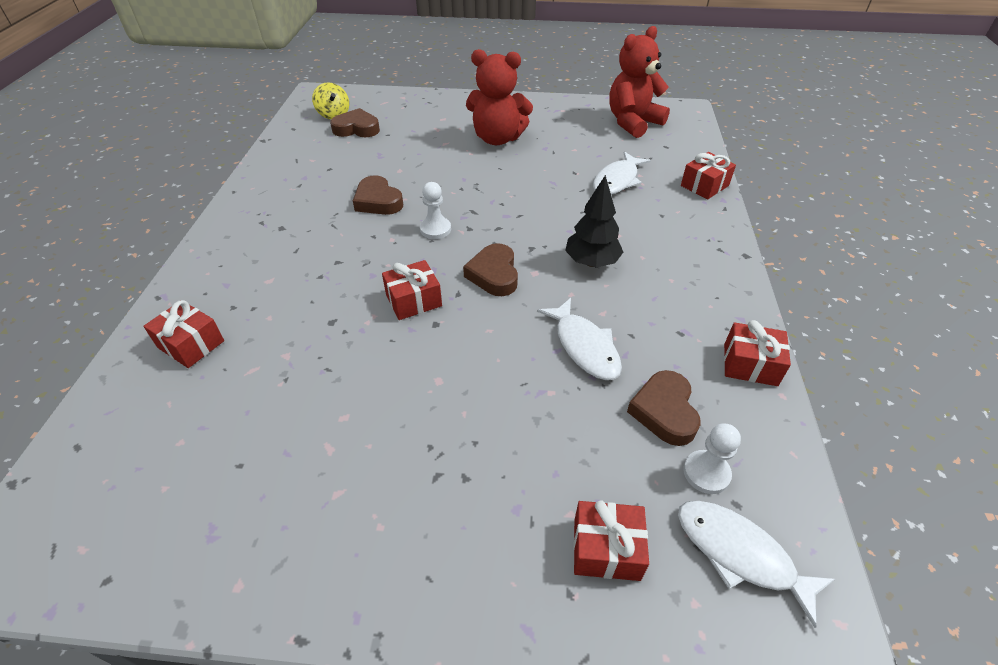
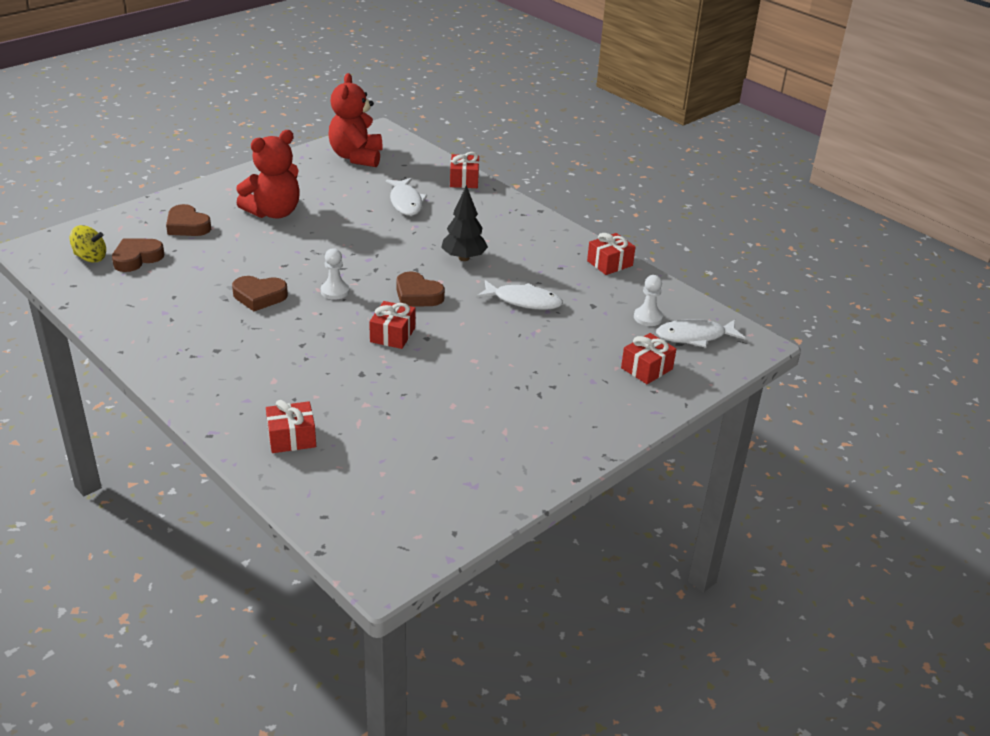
camera: 50 degrees left, 10 degrees down
(664, 411) = (600, 305): brown heart -> brown heart (187, 226)

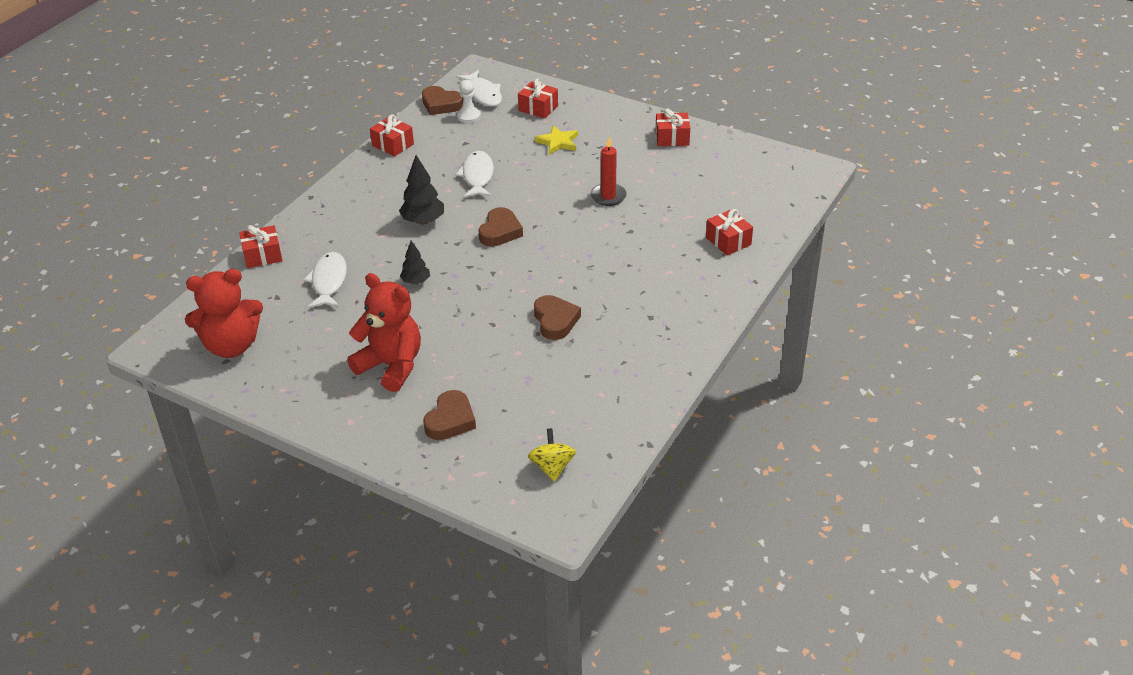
camera: 105 degrees left, 5 degrees up
(137, 258) = (534, 430): brown heart -> brown heart (441, 104)
(335, 291) = (520, 279): white pawn -> none
(374, 240) = (416, 282): none -> black tree
(392, 335) = (568, 229): red gift -> red gift (672, 138)
(406, 202) = (329, 281): white fish -> white fish turned 60 degrees counterclockwise
(434, 375) = (608, 196): none -> red candle
(563, 366) = (558, 142): none -> yellow star

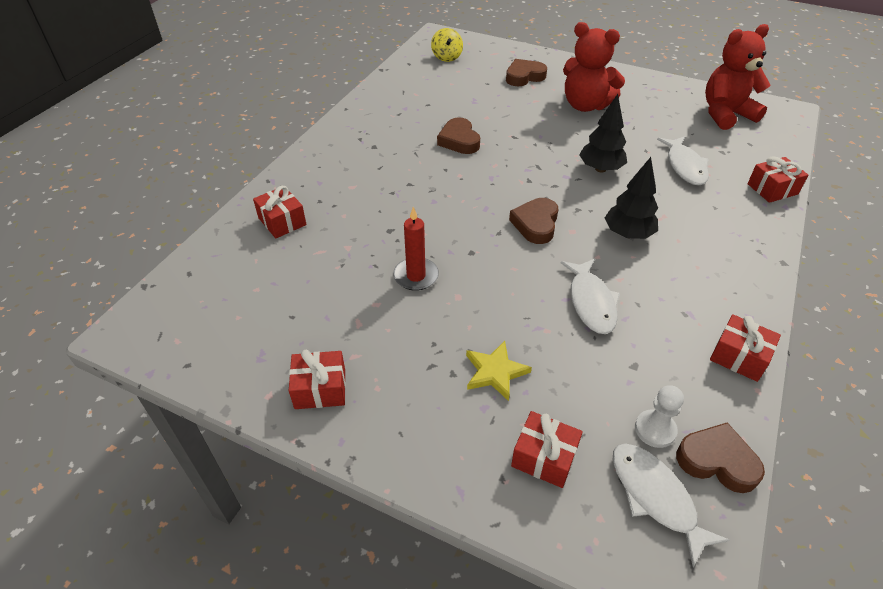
camera: 175 degrees right, 5 degrees up
(416, 282) = (600, 169): black tree -> black tree, size x1.59
(450, 420) = (524, 76): brown heart -> brown heart turned 45 degrees clockwise

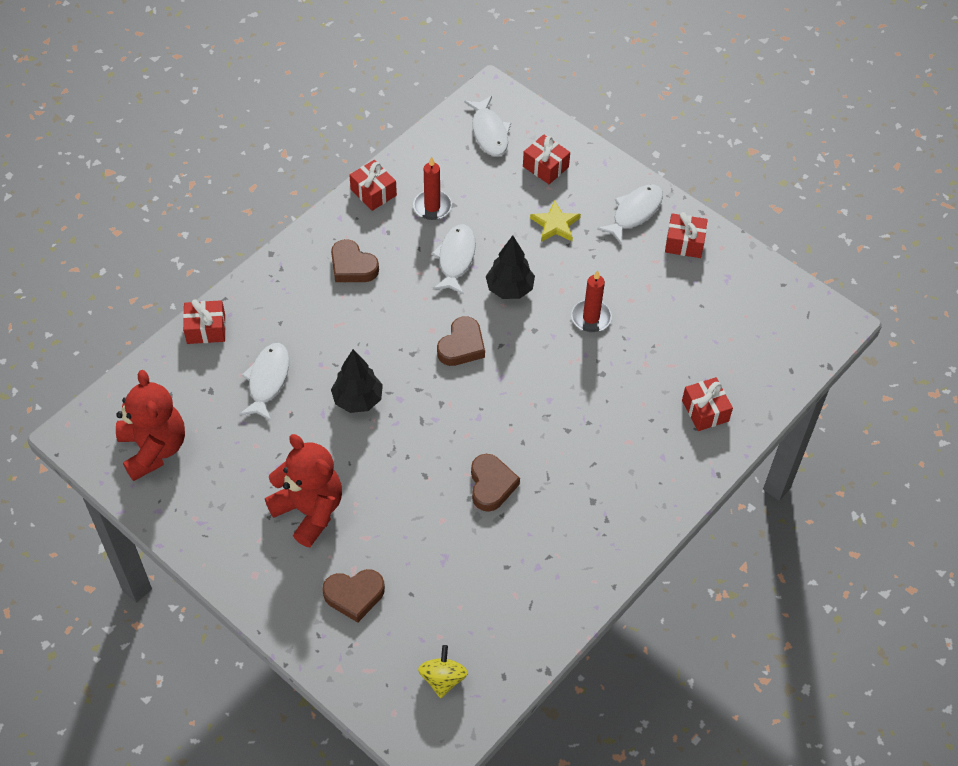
camera: 165 degrees left, 10 degrees up
(395, 416) = (634, 212): none -> white fish
(628, 234) = (383, 313): black tree -> black tree (509, 289)
(655, 429) = (465, 164): white pawn -> none
(657, 357) = (432, 206): none -> red candle
(717, 461) = (439, 140): brown heart -> brown heart (352, 266)
(725, 114) = (154, 449): red teddy bear -> red teddy bear turned 105 degrees counterclockwise

